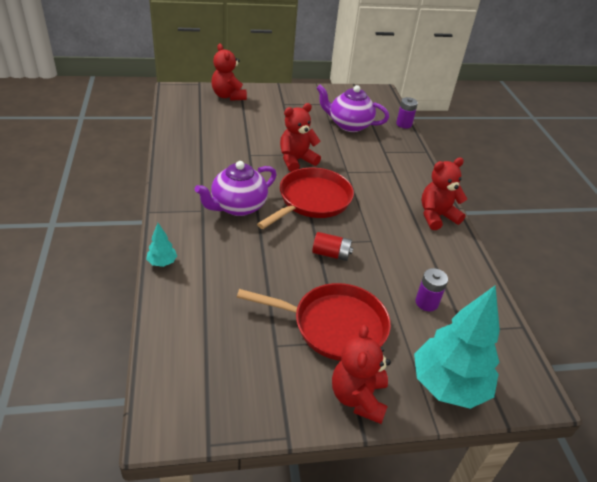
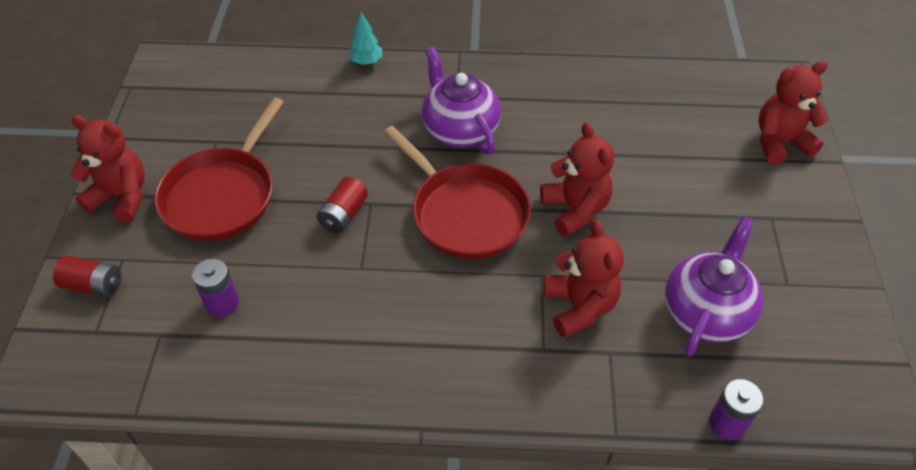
camera: 105 degrees right, 10 degrees up
(436, 216) = (402, 381): red teddy bear -> red teddy bear (579, 306)
(448, 385) = (94, 285): turquoise tree -> red battery

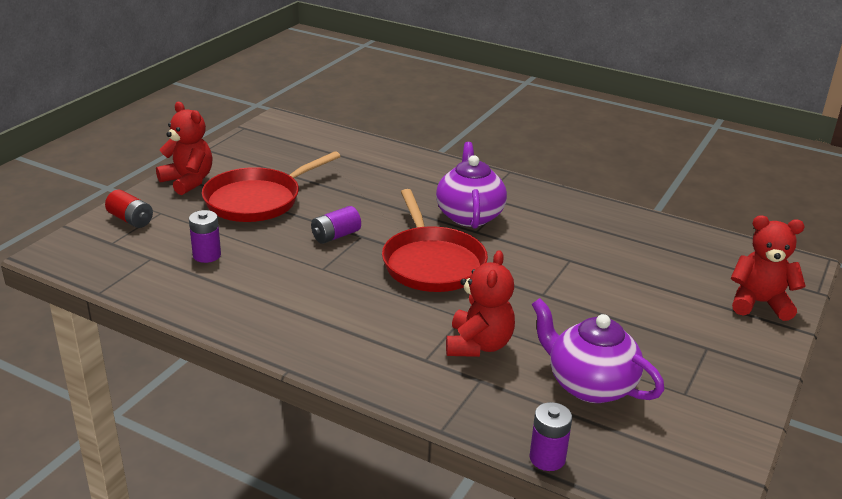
camera: 25 degrees right, 20 degrees down
(344, 215) = (336, 236): red battery -> purple battery
(366, 61) = (428, 158): turquoise tree -> none
(575, 209) = (526, 288): red teddy bear -> none
(706, 312) = (589, 385): purple teapot -> purple teapot turned 105 degrees counterclockwise

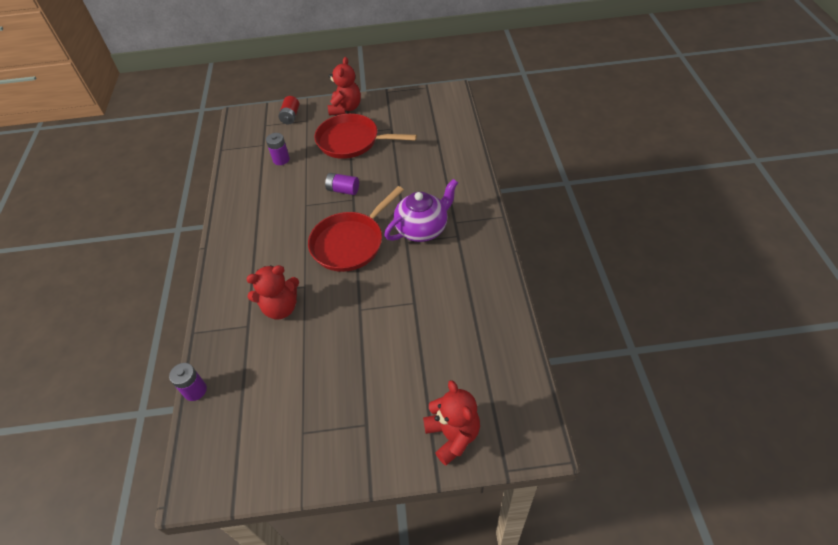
camera: 60 degrees right, 20 degrees up
(589, 385) = (277, 378): purple teapot -> none

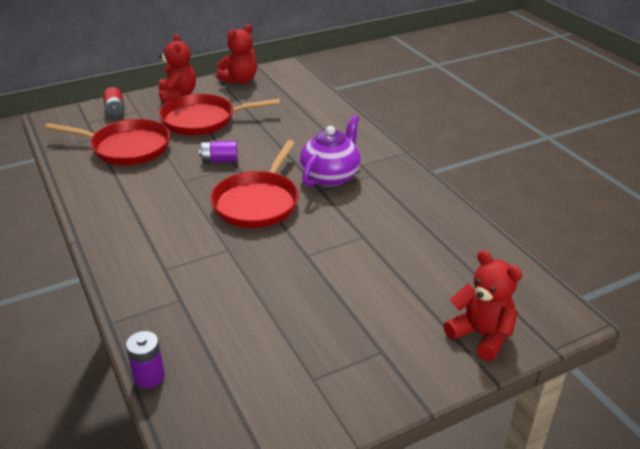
camera: 25 degrees left, 15 degrees down
(281, 159) = (127, 147): purple battery -> red pan
(281, 307) = (211, 274): red teddy bear -> red teddy bear (240, 80)

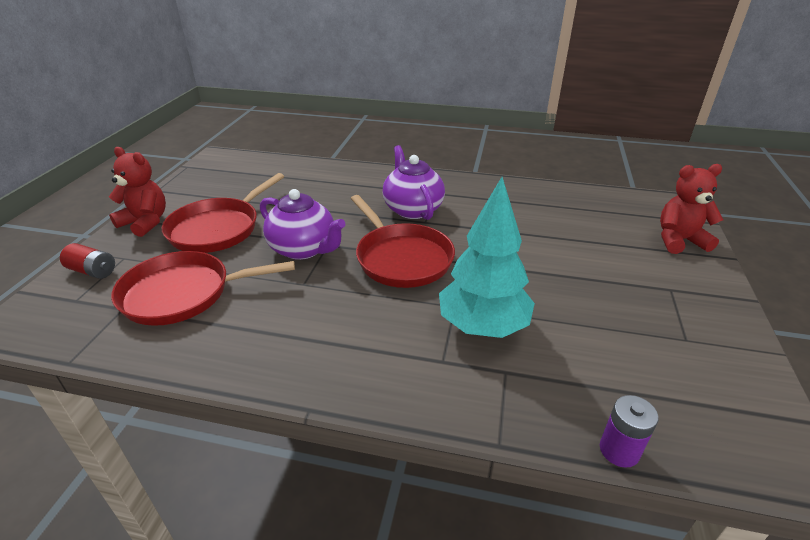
camera: 50 degrees left, 0 degrees up
(127, 147) = (182, 294): red pan -> red pan turned 150 degrees counterclockwise
(218, 271) = (482, 326): none -> turquoise tree
(219, 161) = (304, 249): purple battery -> purple teapot
(240, 80) = (190, 183): red teddy bear -> none

